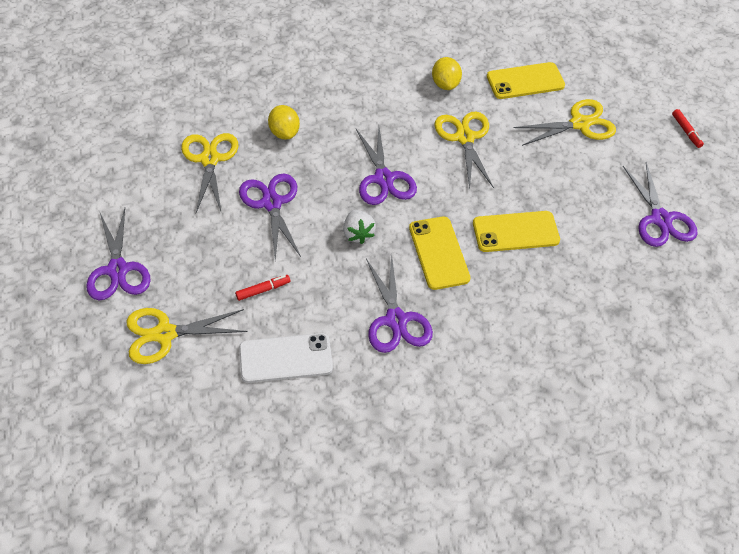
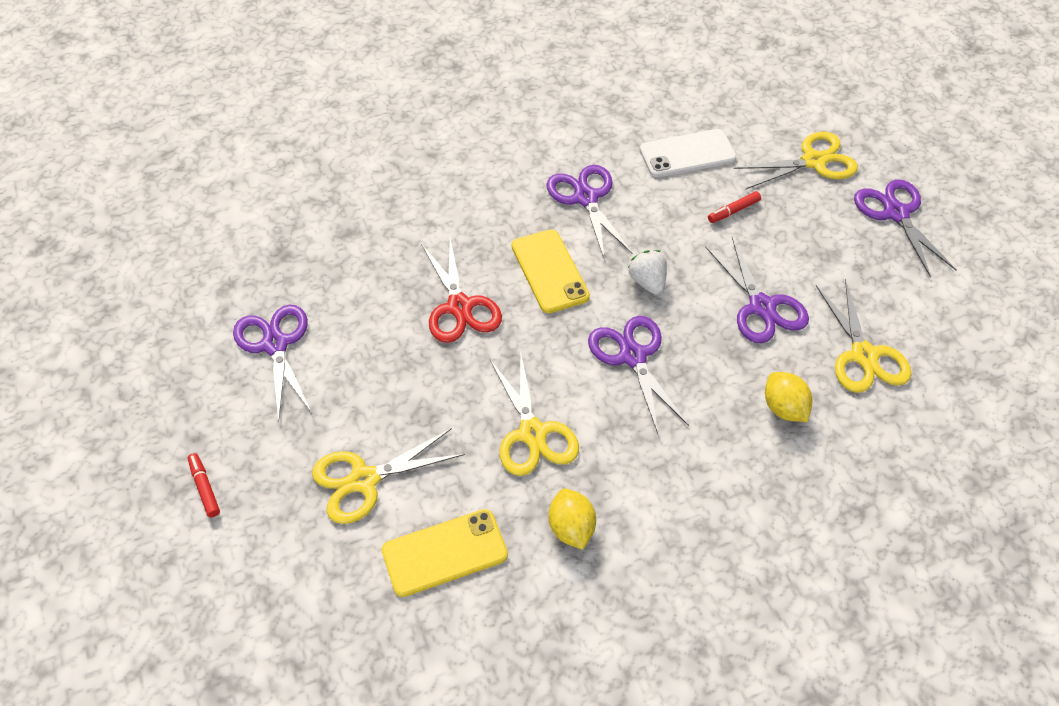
camera: 175 degrees right, 0 degrees up
(515, 232) = (460, 307): yellow phone -> red scissors

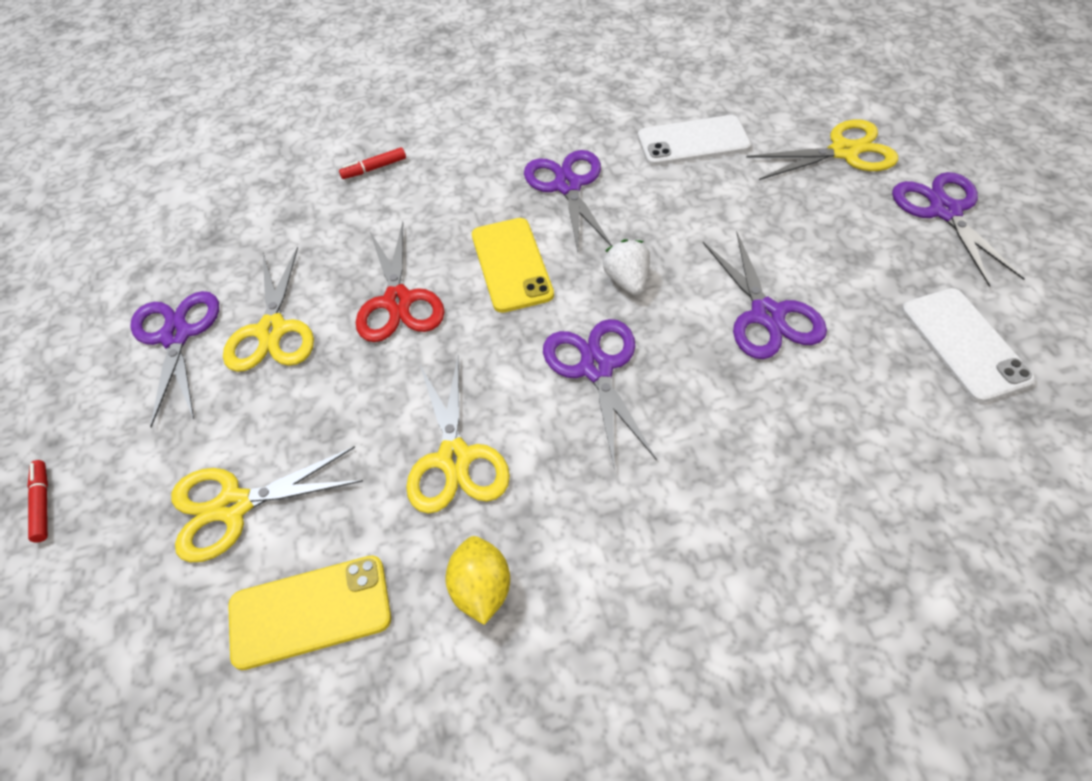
camera: 10 degrees right, 0 degrees up
(733, 211) = (741, 203): red marker -> red marker (374, 168)
(784, 408) = (786, 444): yellow lemon -> none
(864, 355) = (897, 380): yellow scissors -> yellow scissors (272, 330)
(912, 324) = (964, 344): none -> white phone

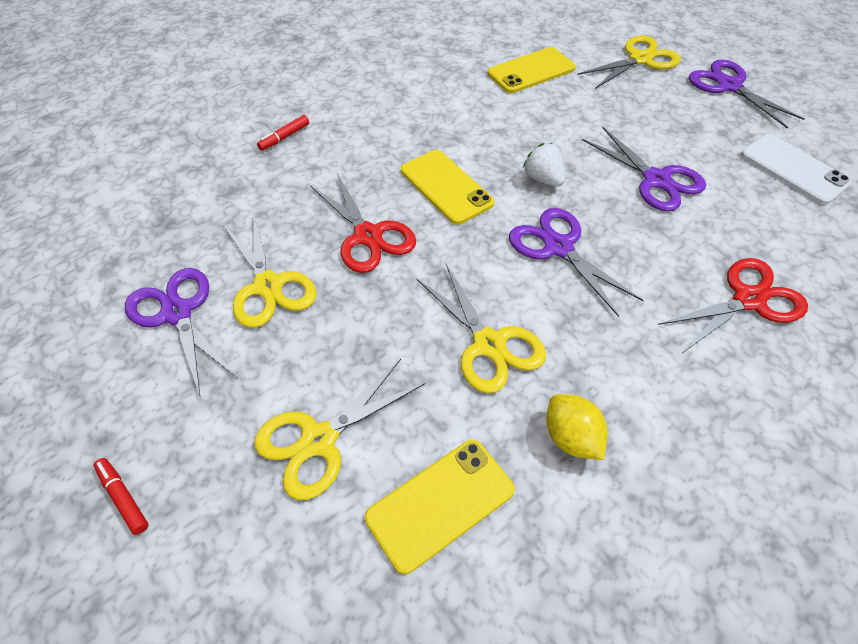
camera: 25 degrees left, 0 degrees up
(568, 186) = (455, 120): purple scissors -> none
(693, 141) = (531, 71): white phone -> yellow phone
(790, 496) = (748, 300): none -> red scissors

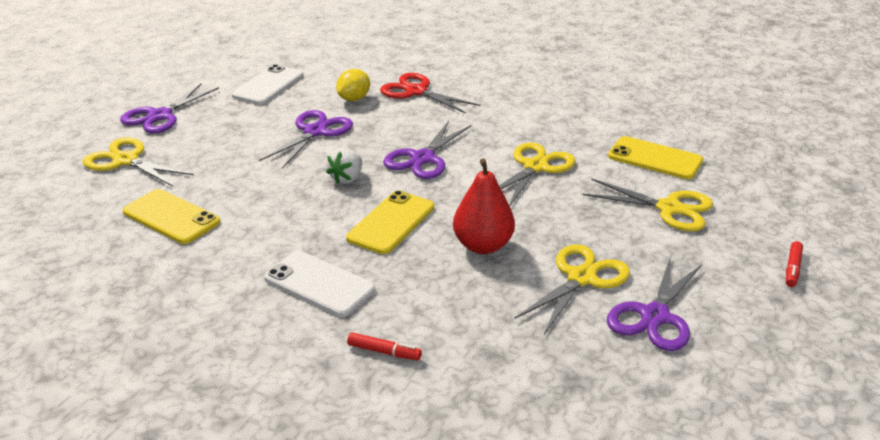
camera: 115 degrees left, 20 degrees down
(368, 236) = (483, 245): red scissors -> red pear
(387, 125) = (319, 284): none -> white phone
(571, 437) = (571, 129): yellow lemon -> yellow lemon (354, 99)

